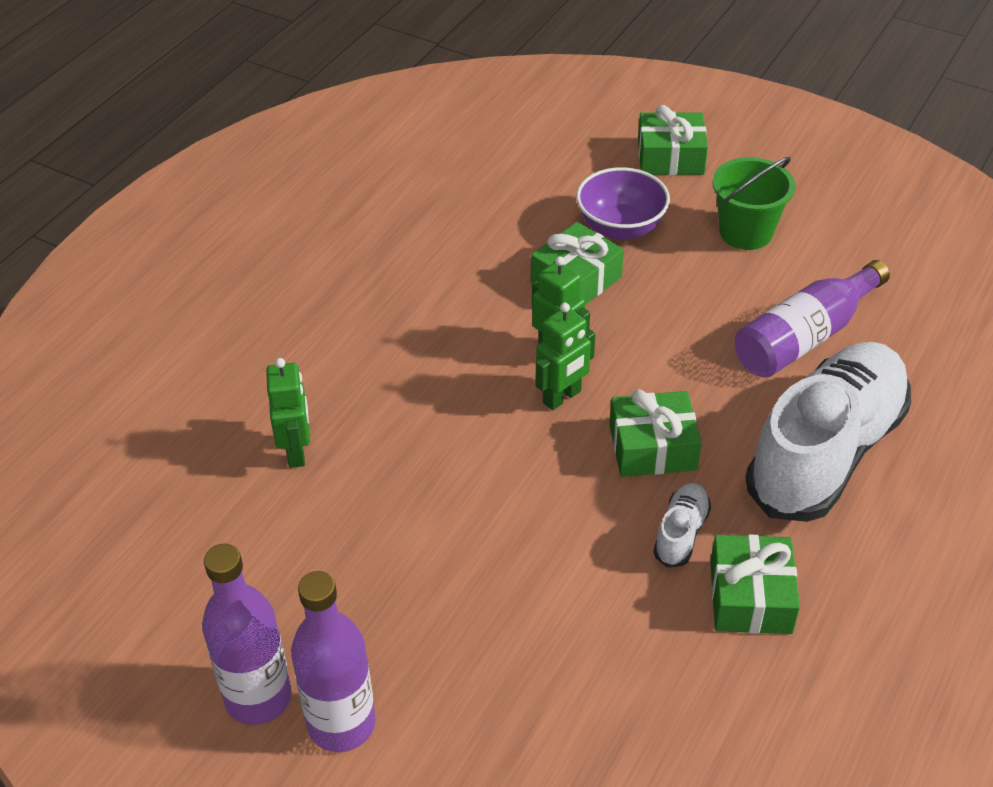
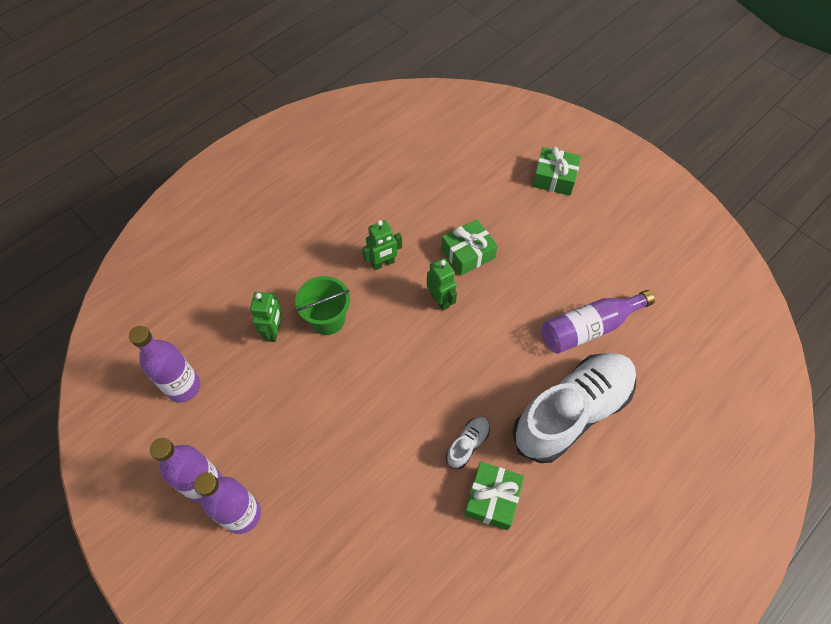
camera: 15 degrees right, 15 degrees up
(166, 565) = (183, 387): none -> purple bottle
(562, 397) = (432, 333): green robot -> green robot (383, 263)
(620, 228) = (506, 222): purple bowl -> none
(652, 447) = (472, 381): green gift -> none
(746, 232) = (580, 243): green bucket -> green bucket (327, 319)

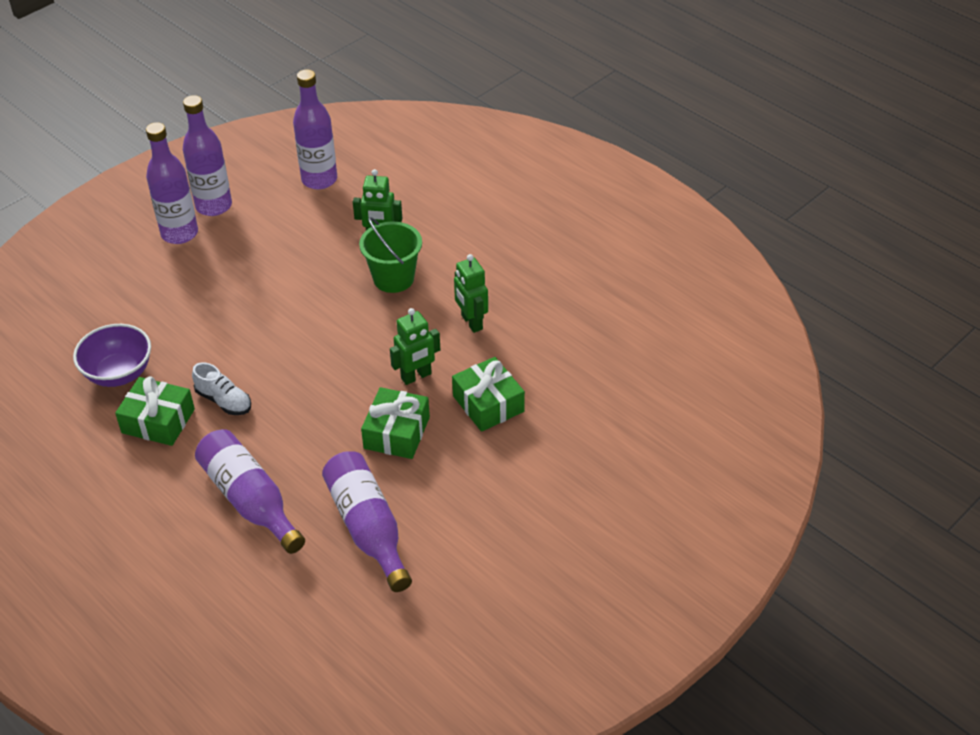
camera: 90 degrees right, 15 degrees down
(435, 545) = (119, 373): none -> purple bowl
(554, 178) = (628, 506): green gift -> green gift (396, 433)
(572, 412) = (250, 500): white shoe -> purple bottle

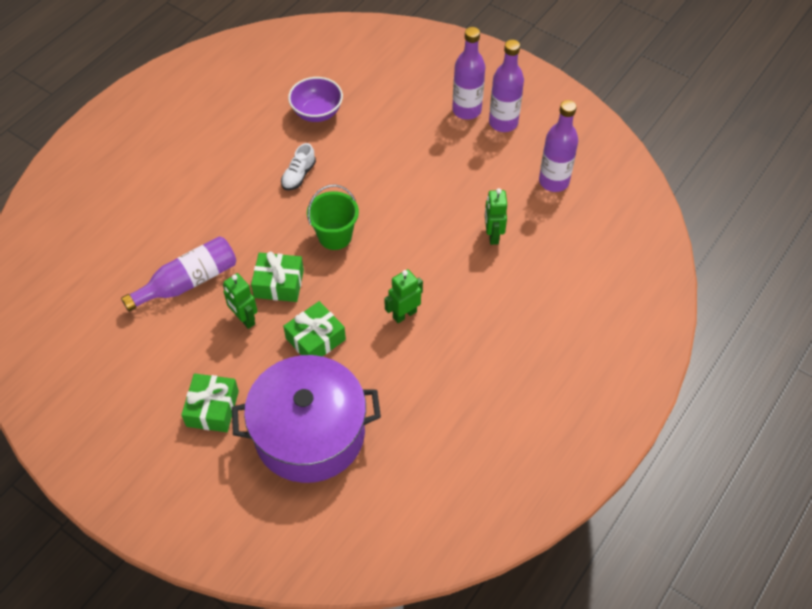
camera: 80 degrees right, 10 degrees up
(158, 421) = (275, 144): green gift -> green gift (212, 408)
(250, 500) = (209, 210): purple bottle -> none
(393, 278) = (445, 253): green bucket -> green bucket (335, 236)
(416, 376) = (338, 286): green robot -> green robot (244, 319)
(616, 419) = (309, 433): none -> purple pot

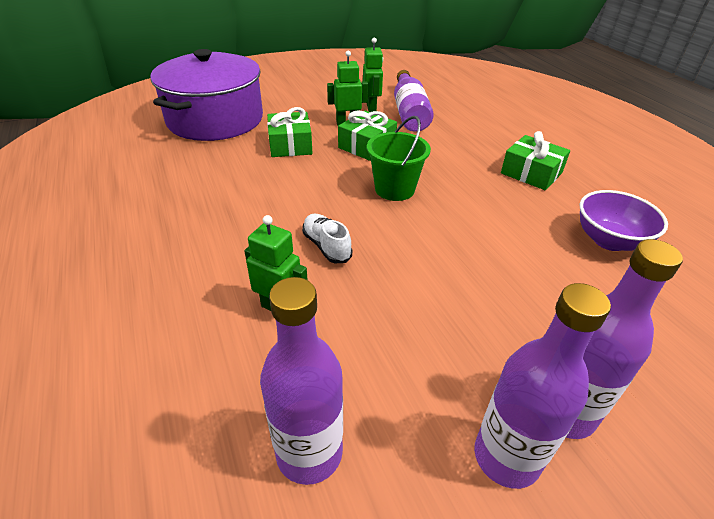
camera: 120 degrees right, 15 degrees down
(212, 408) = (286, 95): green gift -> green gift (531, 173)
(298, 175) = (500, 195): white shoe -> white shoe (326, 246)
(404, 314) = (256, 195): green robot -> green robot (371, 107)

